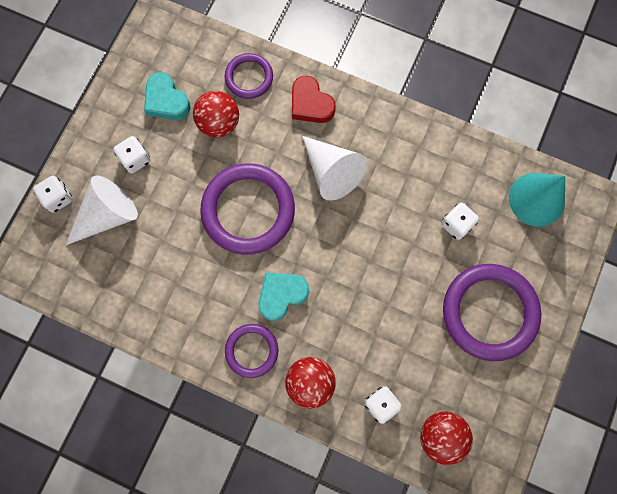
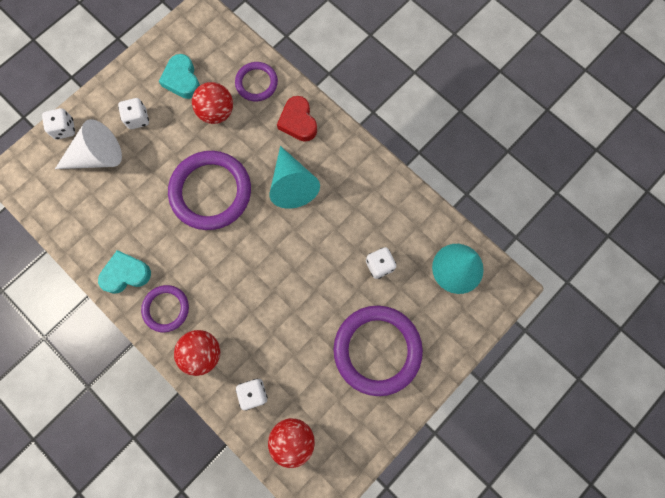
camera: 20 degrees right, 0 degrees up
(281, 295) = (209, 272): turquoise heart -> turquoise heart (126, 274)
(331, 172) = (292, 184): white cone -> turquoise cone

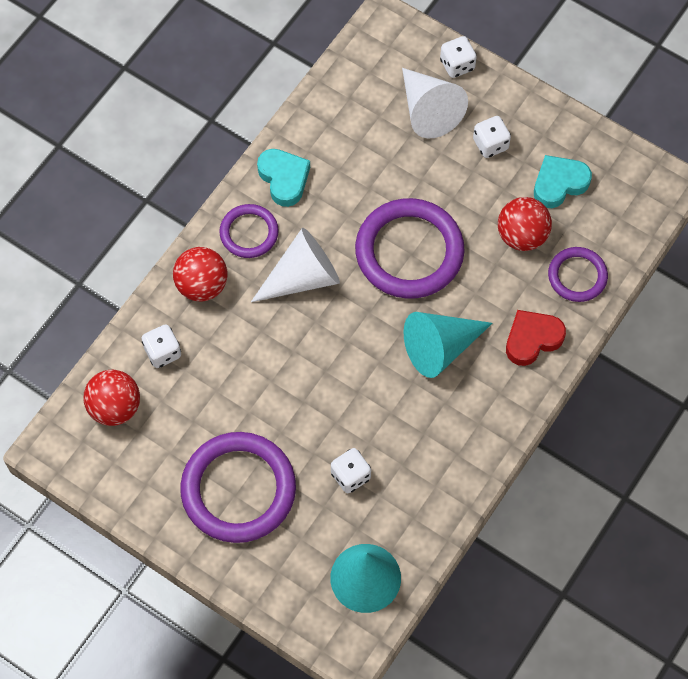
camera: 80 degrees right, 10 degrees down
(213, 273) = (302, 277): none -> white cone

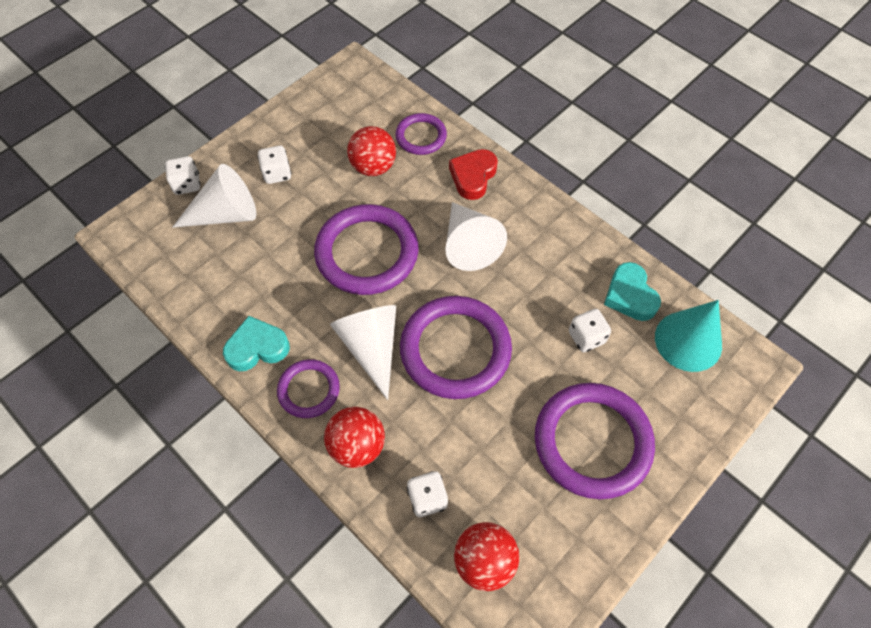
camera: 80 degrees left, 5 degrees down
(314, 353) = (455, 349): none -> purple ring
(440, 348) = (469, 244): turquoise cone -> white cone
(532, 339) = (473, 177): red heart -> red heart turned 45 degrees clockwise
(559, 184) = (331, 133): turquoise heart -> turquoise heart (630, 296)

